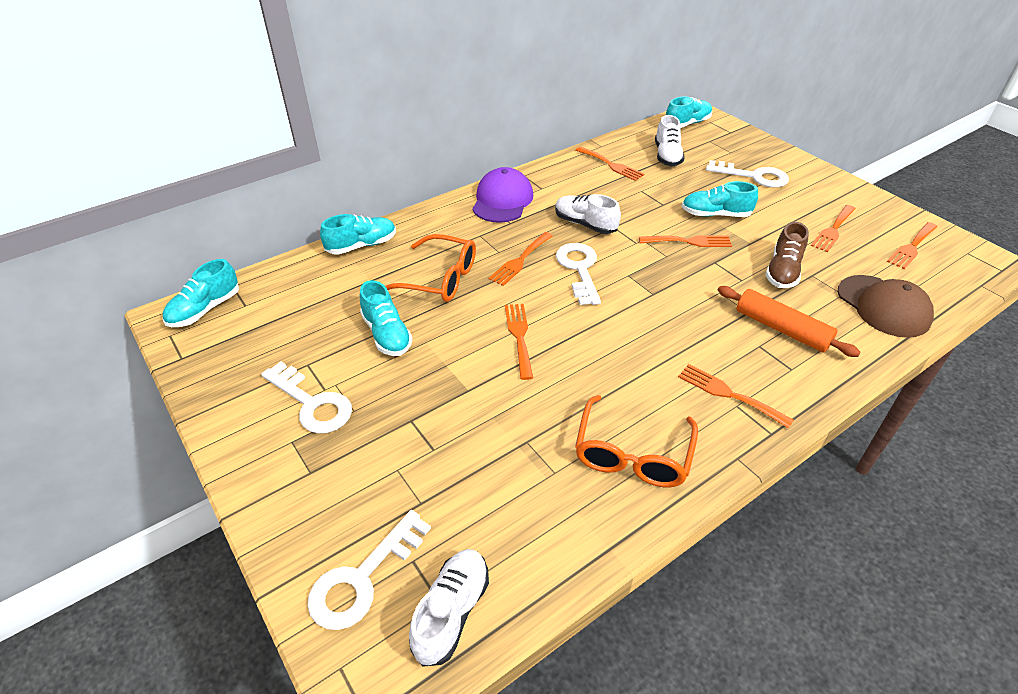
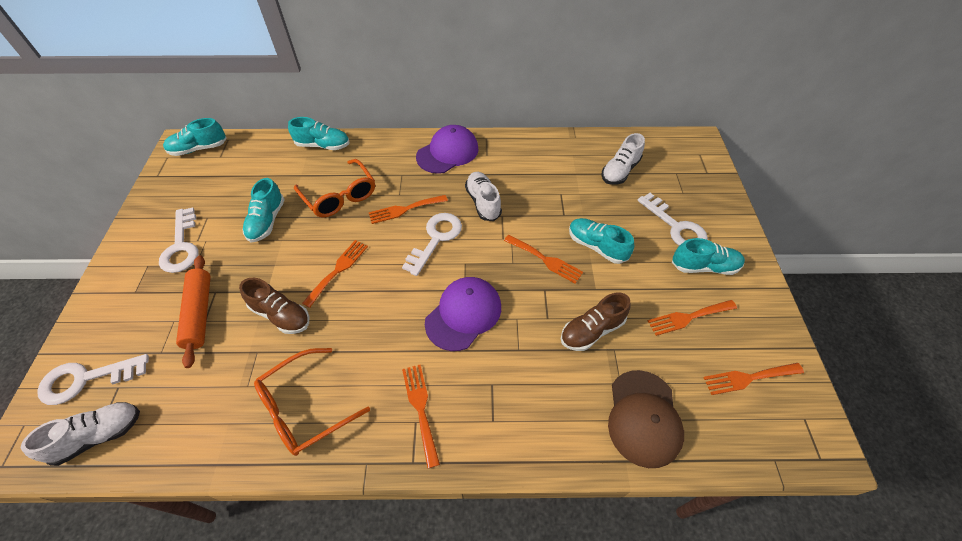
camera: 35 degrees right, 10 degrees up
(511, 400) = (281, 315): none -> brown shoe
(611, 165) = (563, 159): orange fork -> none
(675, 311) = (463, 314): none -> purple cap
(687, 124) = (675, 147): turquoise shoe -> turquoise shoe (704, 267)
(781, 329) = (527, 381): orange rolling pin -> orange rolling pin (200, 313)

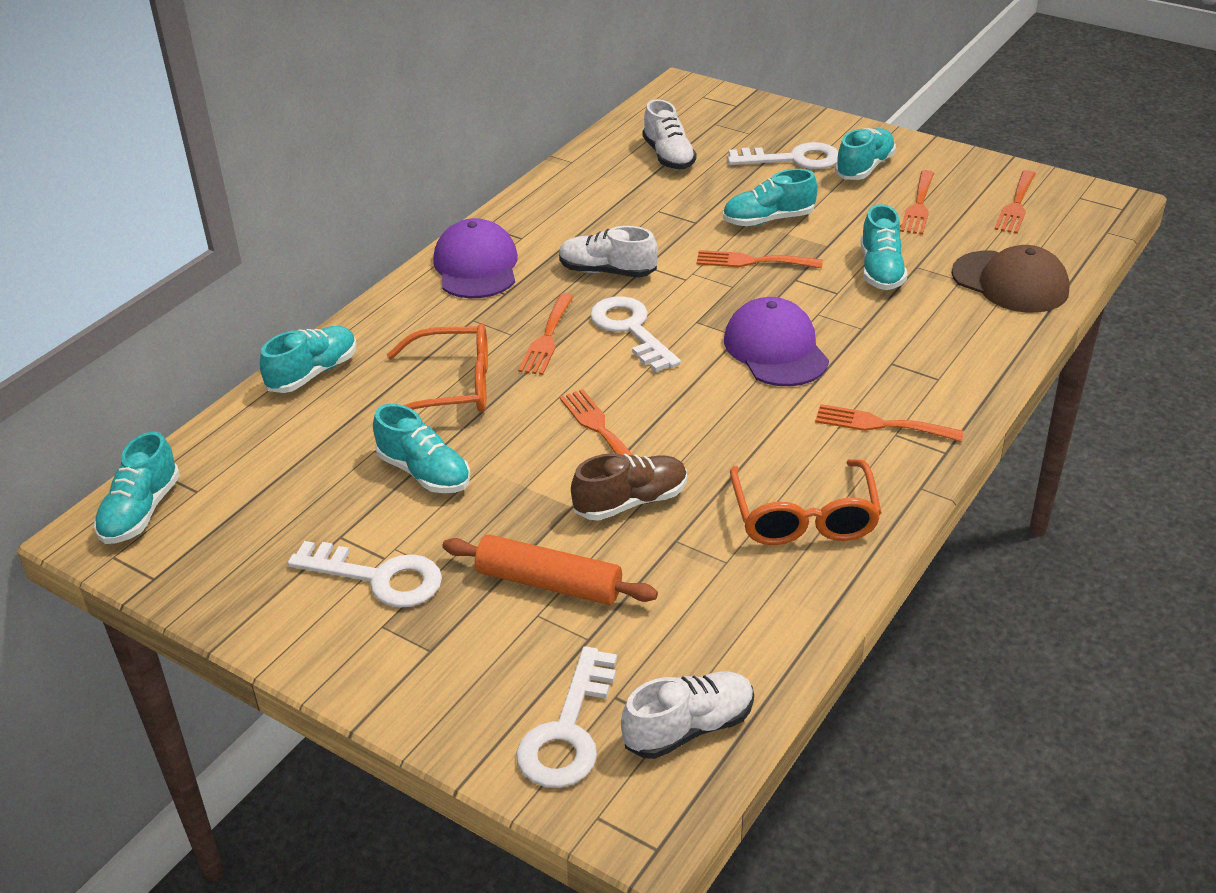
camera: 55 degrees left, 15 degrees down
(99, 436) = (689, 728): white shoe -> white shoe turned 60 degrees clockwise
(545, 260) = (752, 261): orange fork -> orange fork turned 150 degrees counterclockwise
(592, 330) = (881, 270): brown shoe -> turquoise shoe

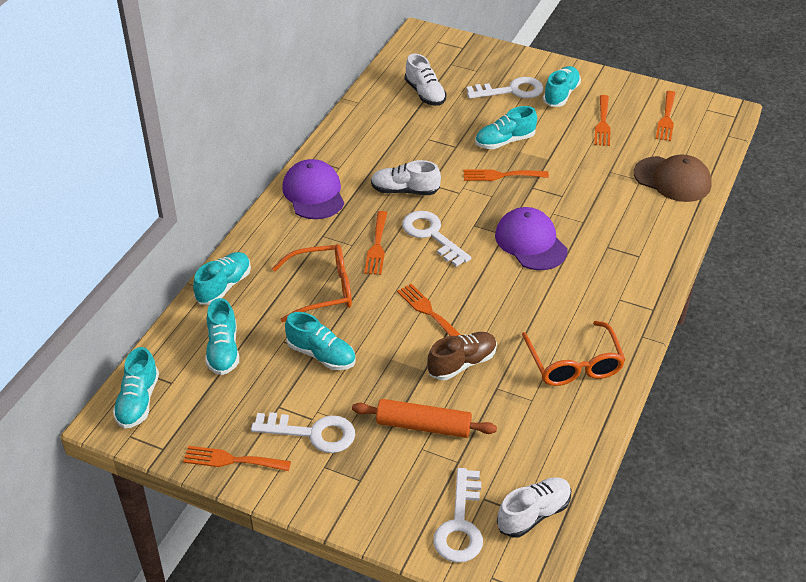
camera: 10 degrees left, 5 degrees up
(880, 424) = (609, 293): orange fork -> orange fork (231, 460)
(881, 270) = (587, 176): turquoise shoe -> turquoise shoe (223, 350)

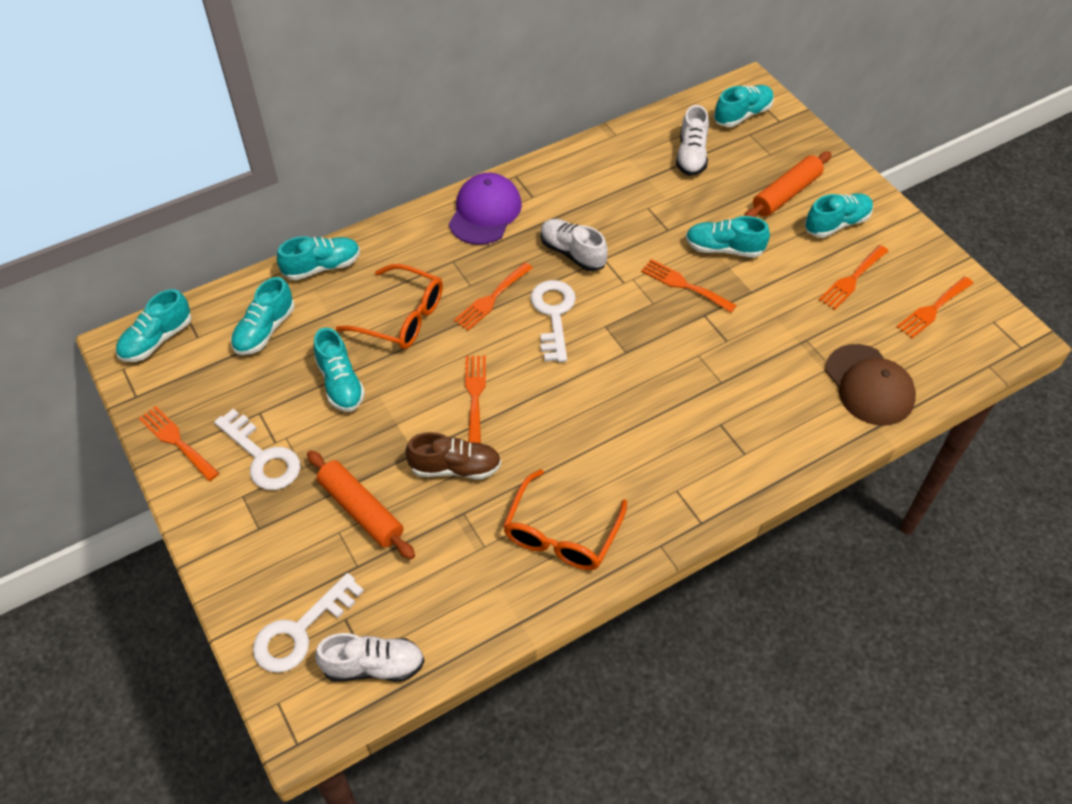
camera: 35 degrees right, 10 degrees up
(434, 54) = (742, 115): none -> turquoise shoe
(511, 90) = (786, 194): white key -> orange rolling pin
(530, 242) = (644, 375): purple cap -> none

